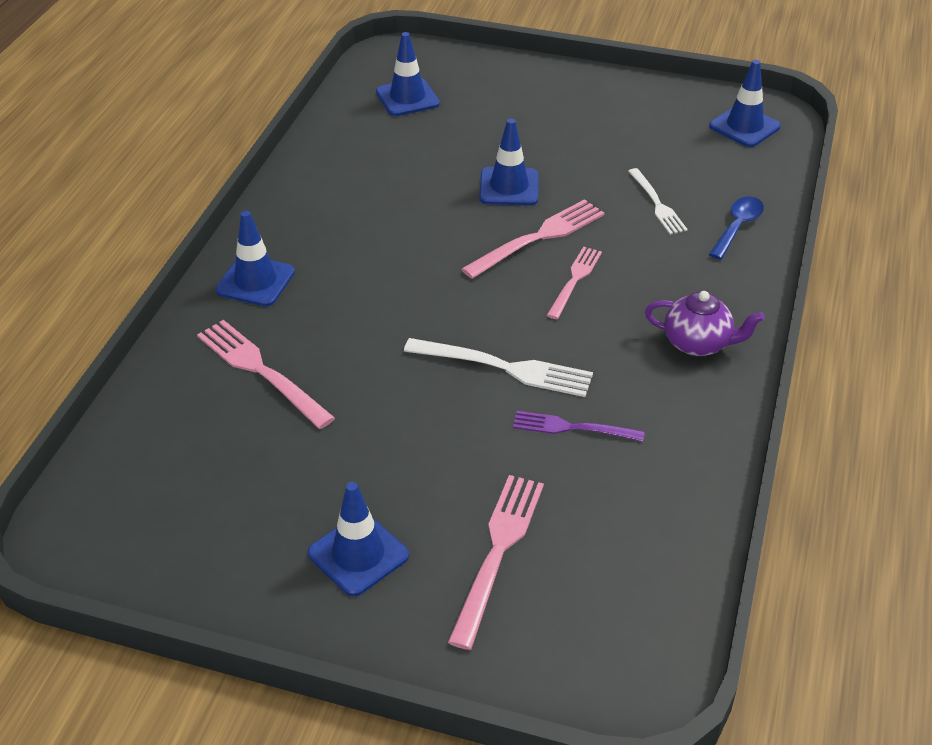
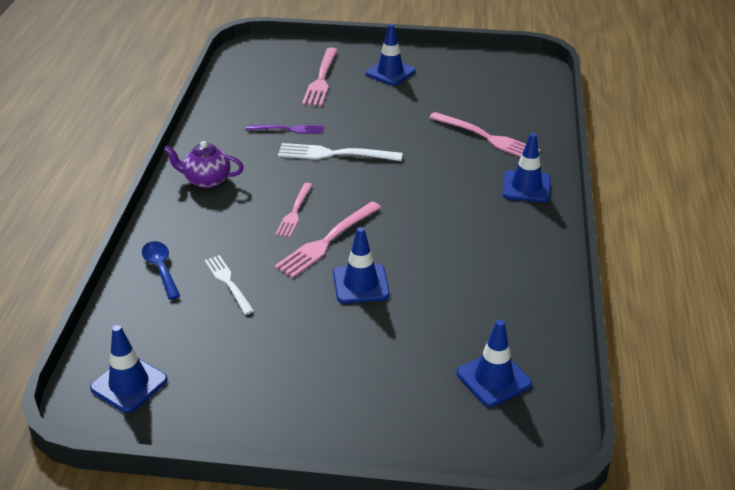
camera: 170 degrees right, 5 degrees down
(737, 227) = (161, 269): blue spoon -> blue spoon turned 135 degrees clockwise

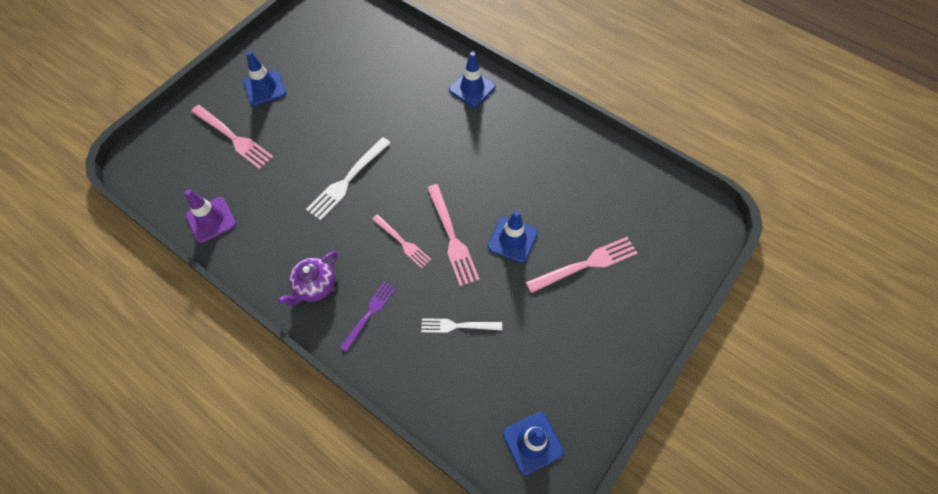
camera: 60 degrees left, 25 degrees up
(161, 269) = (410, 368): blue spoon -> none
(229, 102) = (211, 220): none -> purple traffic cone
(288, 129) = (288, 195): purple fork -> purple fork (369, 313)
(487, 137) = (400, 77): pink fork -> pink fork (586, 264)
(493, 378) = (643, 212): blue traffic cone -> none

